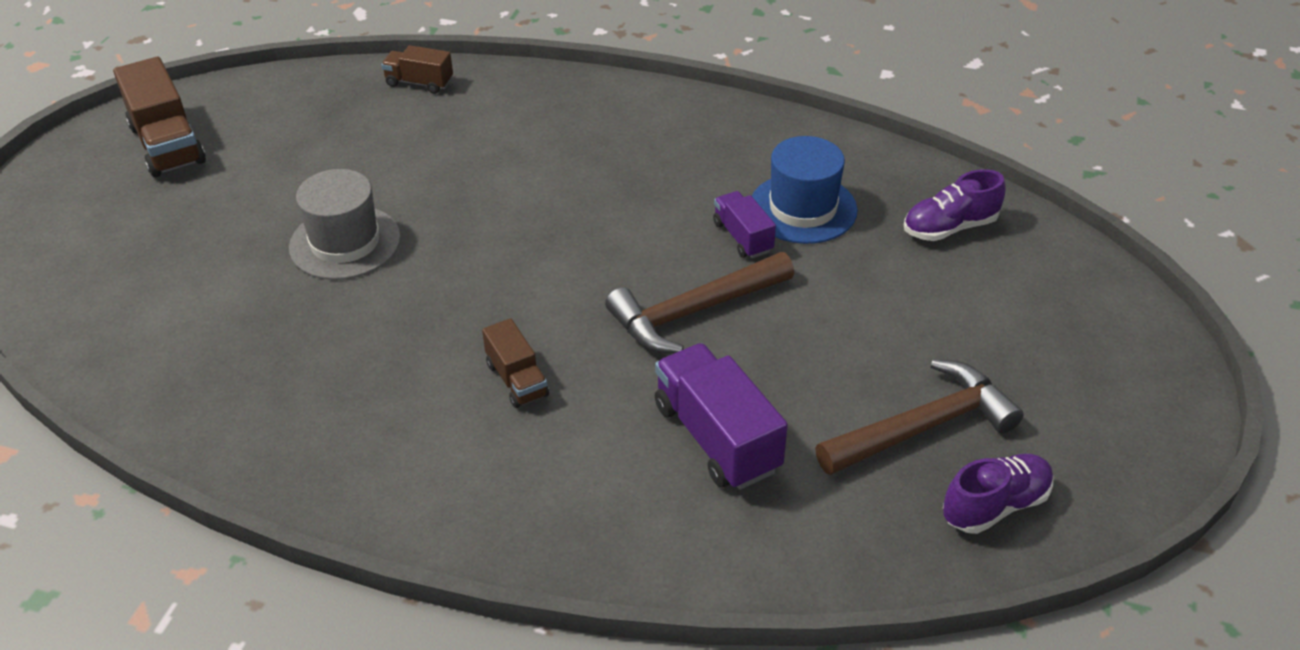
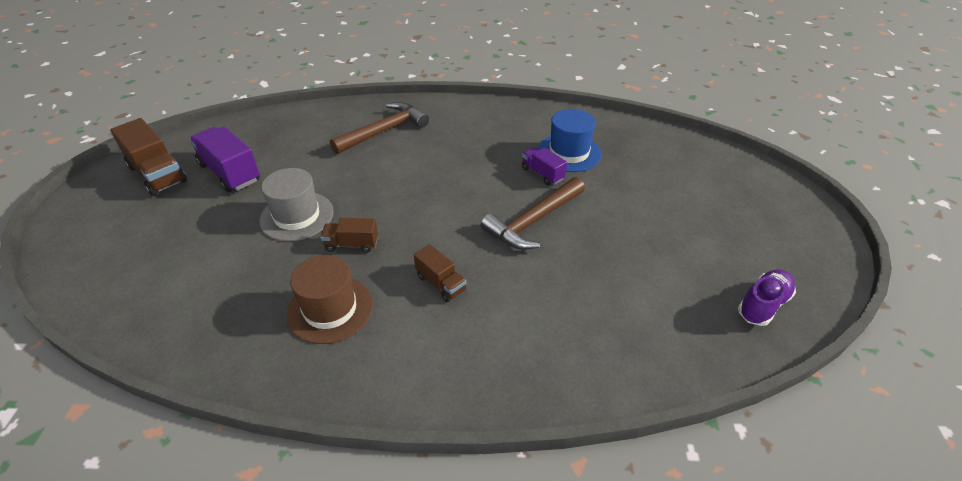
camera: 15 degrees left, 0 degrees up
(350, 387) = (330, 309): none -> brown hat
(419, 83) = (314, 116): brown truck -> brown truck (352, 244)
(717, 438) = (581, 296): purple truck -> purple truck (230, 172)
(923, 427) = (697, 265): brown hammer -> brown hammer (384, 131)
(950, 227) = (654, 150): purple shoe -> none

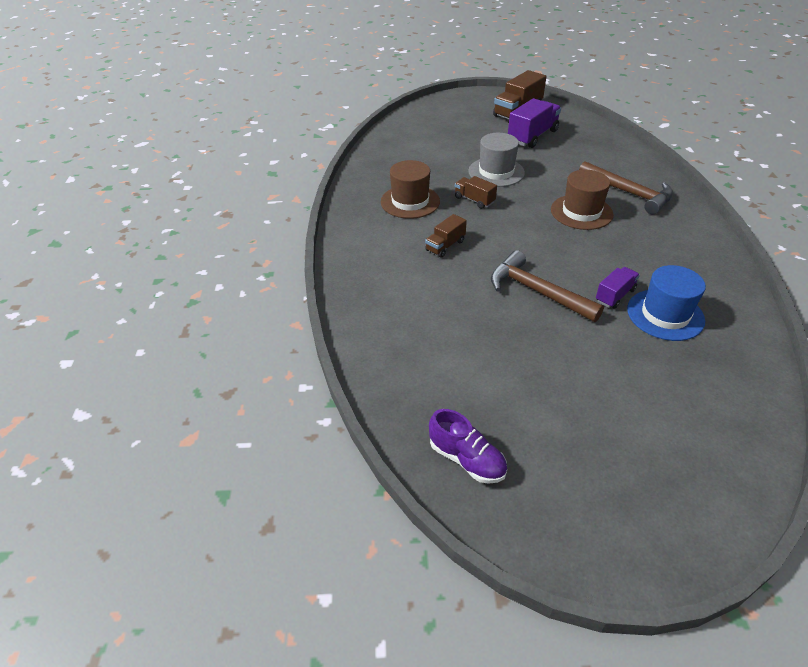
camera: 85 degrees right, 0 degrees up
(352, 244) = (474, 200): brown truck -> brown truck turned 45 degrees counterclockwise
(406, 167) = (581, 212): none -> brown hat

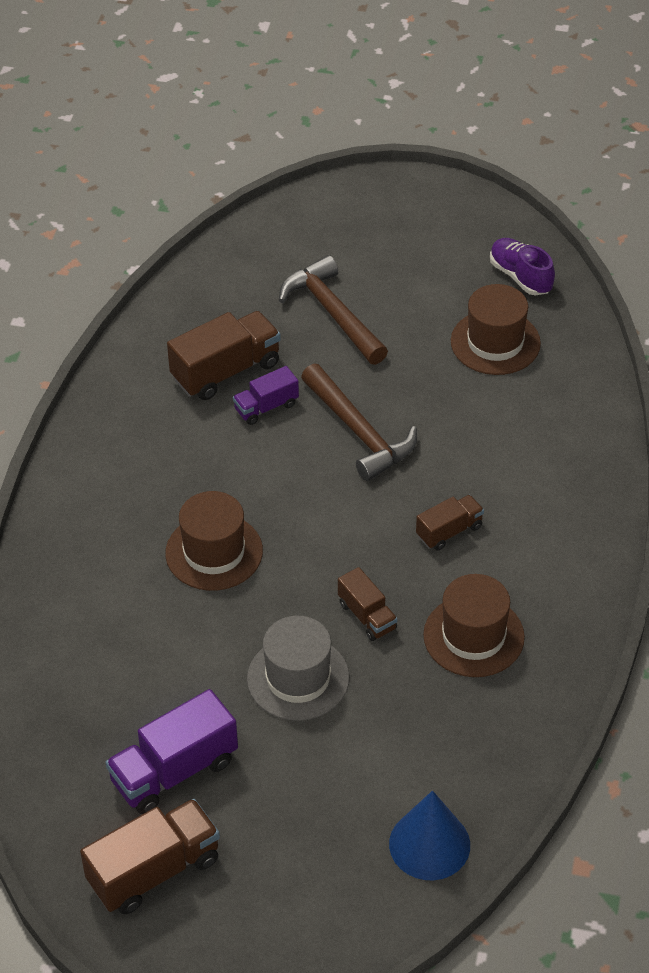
camera: 165 degrees left, 5 degrees up
(403, 134) = (429, 844): none -> blue cone
(465, 383) = (495, 342): none -> brown hat
(628, 193) = (112, 576): brown hammer -> brown hammer (333, 313)
(665, 315) = (226, 371): blue hat -> brown truck

